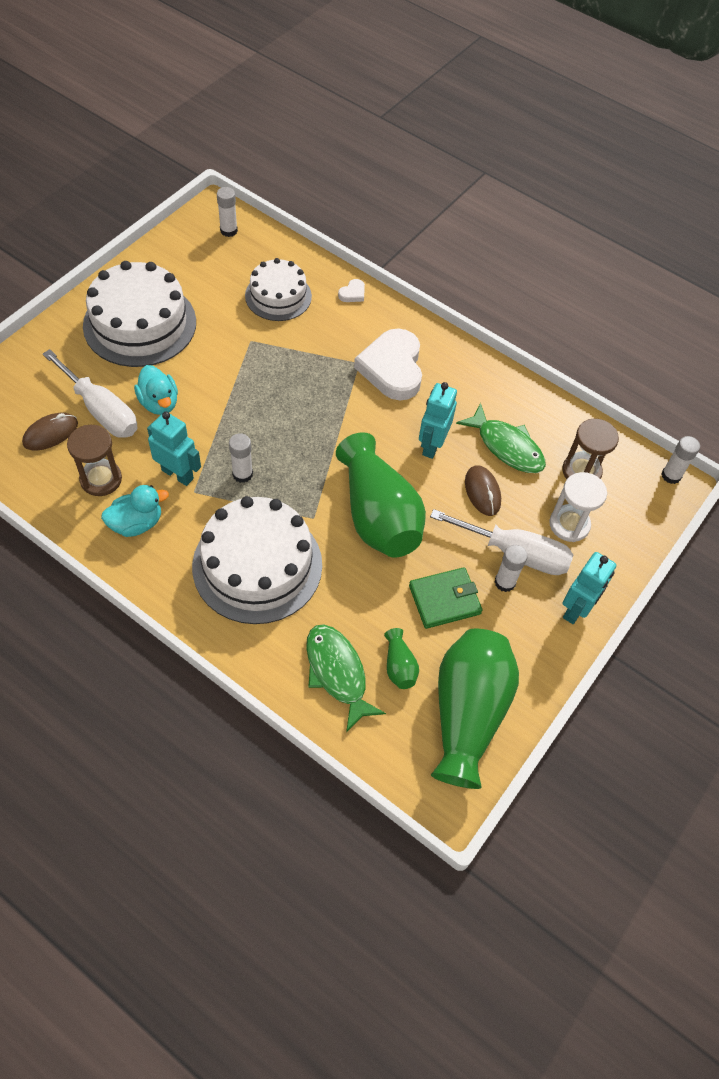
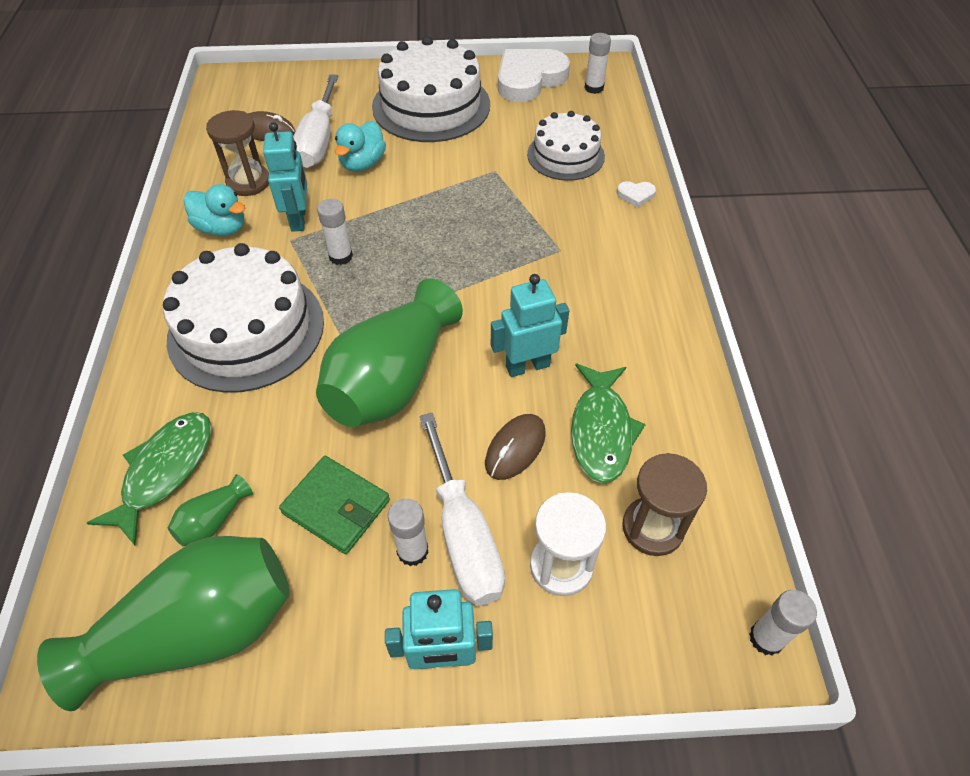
camera: 55 degrees right, 5 degrees down
(392, 368) = (585, 276): white heart -> white heart (529, 79)

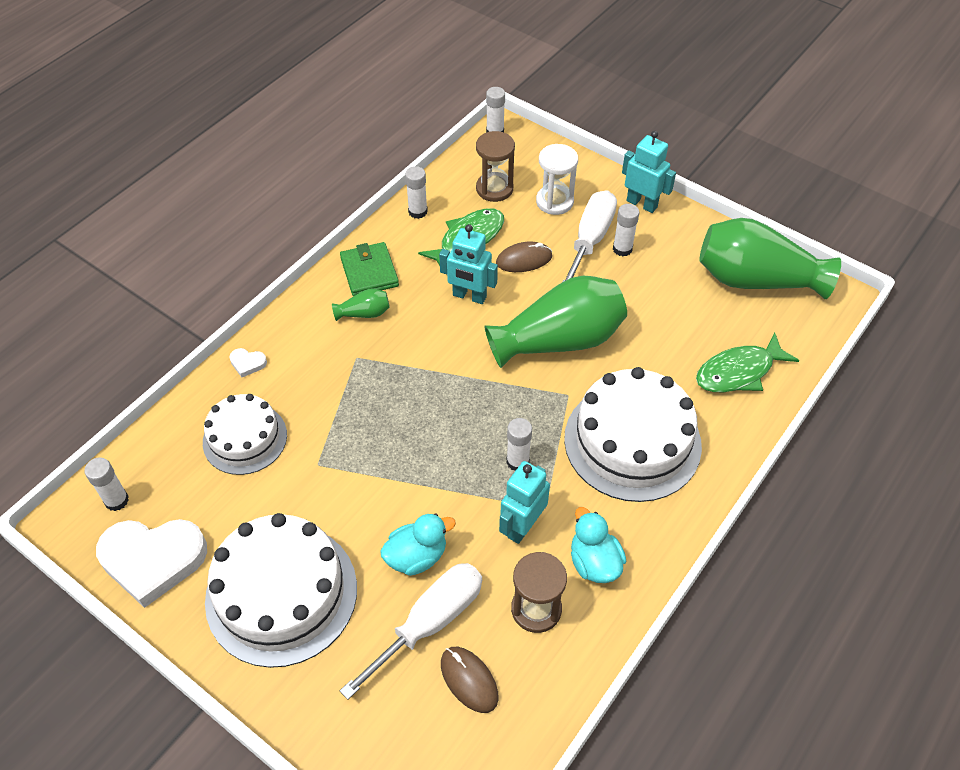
camera: 140 degrees left, 0 degrees up
(213, 520) = (722, 326): green vase -> green vase (364, 313)
(336, 506) = (647, 292): green wallet -> green wallet (369, 272)
(635, 195) = (247, 363): white heart -> white heart turned 150 degrees clockwise
(694, 426) = (418, 211): none -> white glue stick

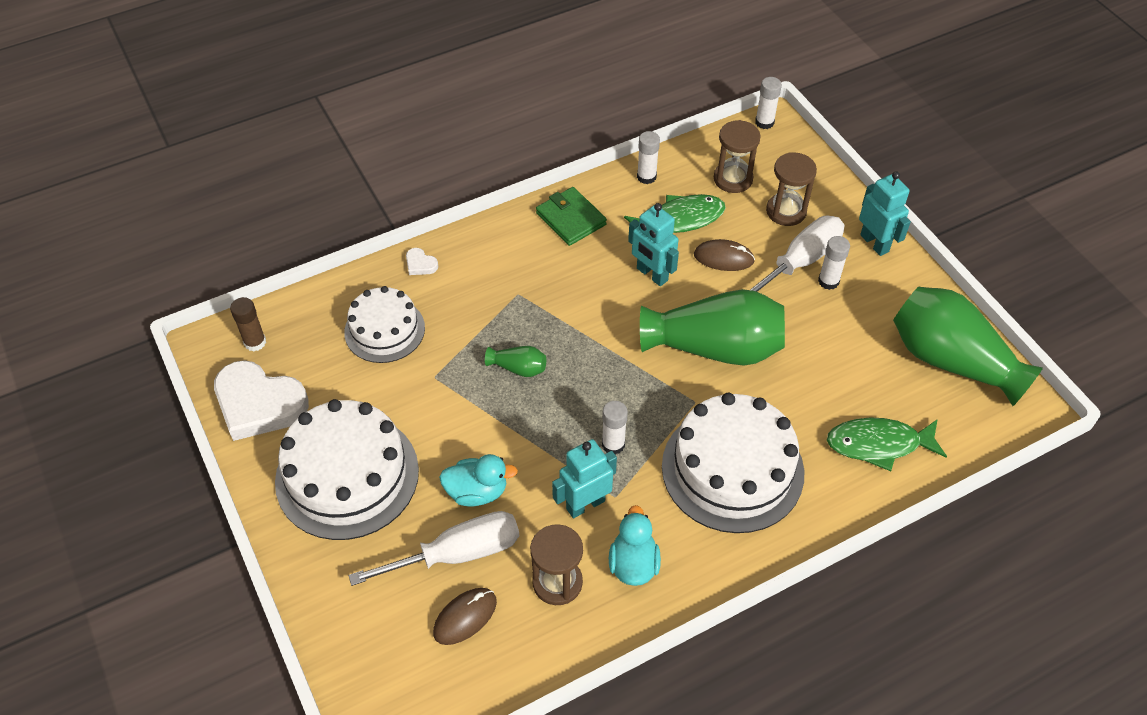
camera: 25 degrees right, 0 degrees up
(116, 500) = (255, 342): white glue stick -> brown glue stick
(364, 313) = (546, 256): green vase -> green vase (518, 368)
(369, 272) = (571, 219): green wallet -> green wallet turned 45 degrees counterclockwise
(469, 680) = (465, 617): brown mouse -> brown mouse turned 60 degrees clockwise
(554, 201) = (786, 211): white hourglass -> brown hourglass

